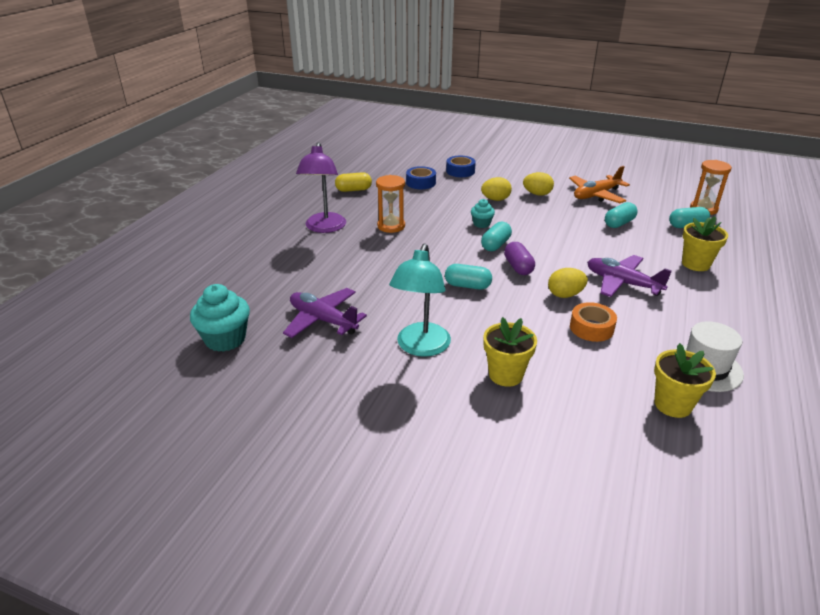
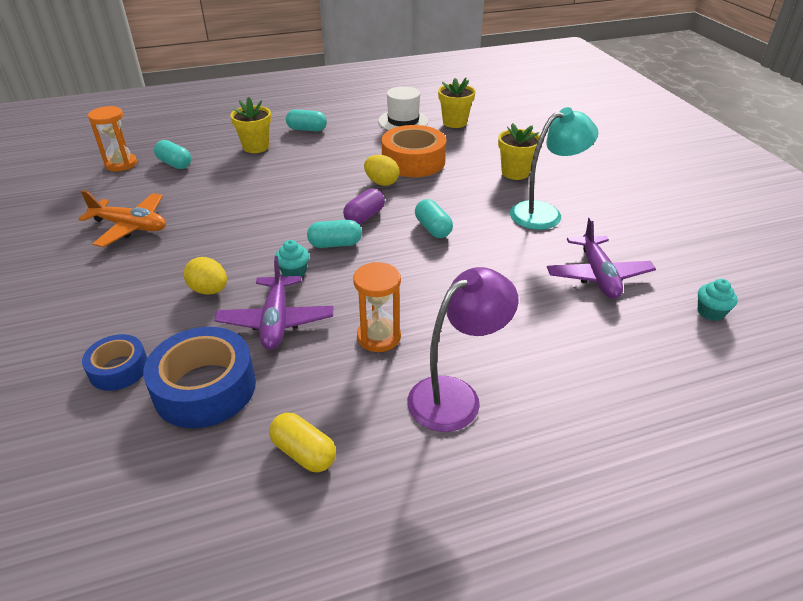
camera: 130 degrees left, 5 degrees up
(225, 339) = (710, 312): turquoise cupcake -> turquoise cupcake, size x0.56
(421, 183) = (205, 388): blue tape -> blue tape, size x1.71
(537, 194) = (161, 266): yellow egg -> none
(591, 328) = (413, 161): orange tape -> orange tape, size x1.71
(619, 223) = (203, 195): turquoise capsule -> turquoise capsule (307, 129)
(622, 283) = (329, 166): purple plane -> purple plane (276, 321)

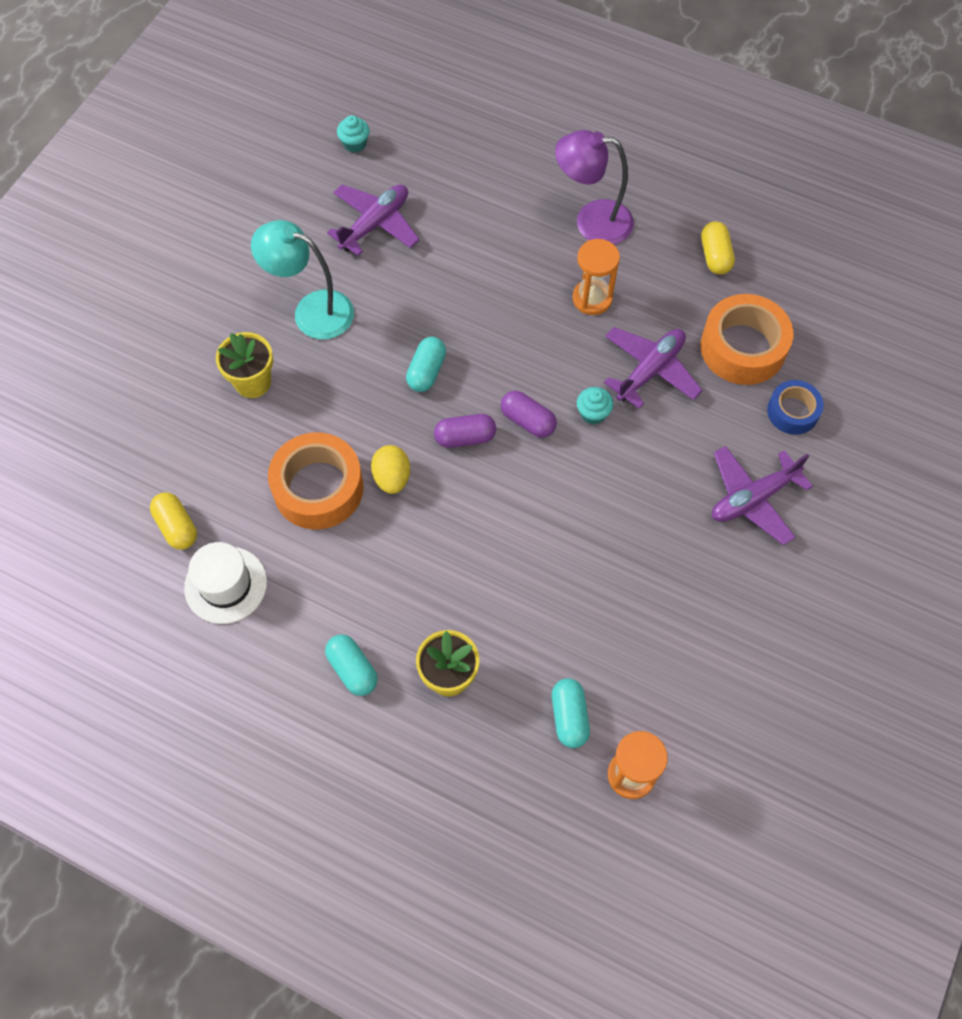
camera: 135 degrees left, 25 degrees up
(120, 296) = (753, 499): none -> purple plane
(130, 227) = (691, 608): orange plane -> none
(205, 388) = (742, 348): blue tape -> orange tape
(209, 290) = (676, 447): yellow egg -> none
(335, 244) = (527, 421): turquoise capsule -> purple capsule
(454, 122) = (177, 527): yellow flower pot -> yellow capsule

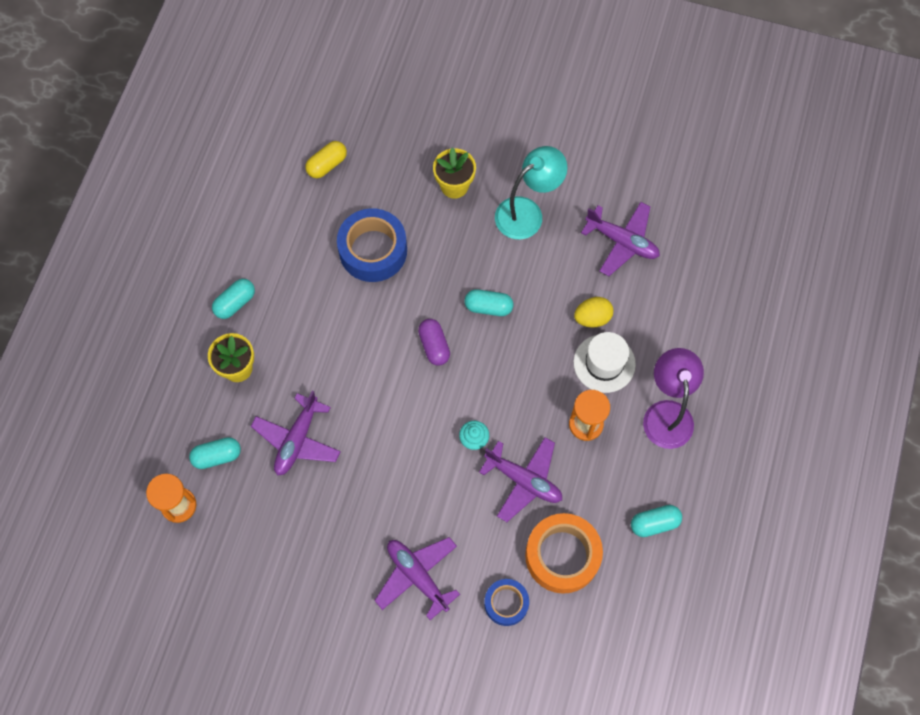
camera: 80 degrees right, 5 degrees up
(225, 585) = (287, 207): white hat -> white hat (604, 363)
(312, 311) = (527, 212): turquoise lamp -> turquoise lamp turned 45 degrees clockwise
(318, 488) = (373, 250): orange tape -> blue tape
(354, 144) = (701, 209): turquoise cupcake -> none
(392, 478) = (390, 299): yellow egg -> yellow egg (592, 318)
(527, 421) = (457, 390): purple capsule -> none
(562, 613) = (297, 440): none -> purple plane
(715, 256) = (654, 523): yellow capsule -> turquoise capsule

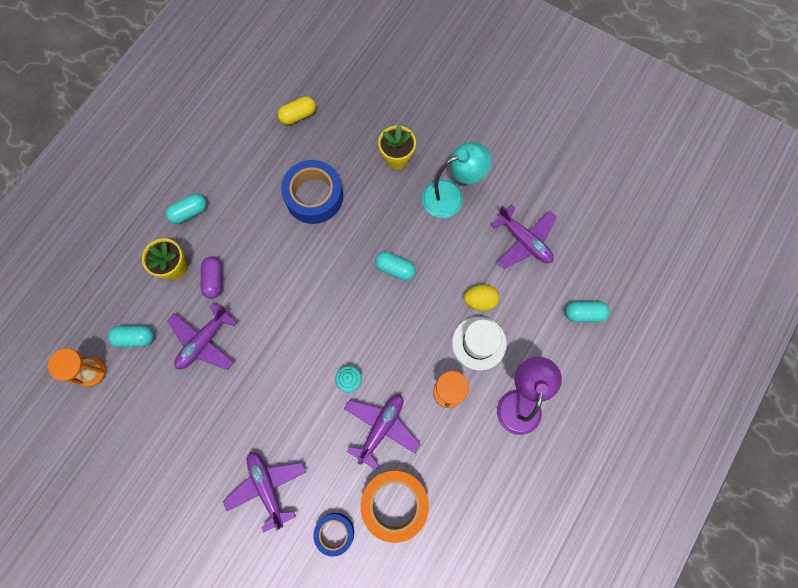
camera: 15 degrees right, 5 degrees up
(434, 346) = (340, 290): purple capsule -> purple capsule (214, 280)
(524, 480) = (381, 428): purple plane -> purple plane turned 105 degrees counterclockwise
(654, 523) = (482, 497): turquoise capsule -> turquoise capsule (584, 313)

